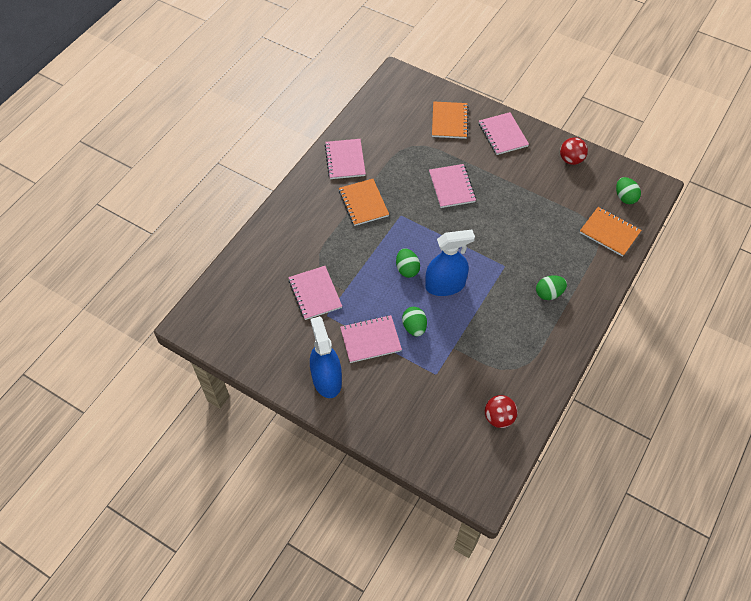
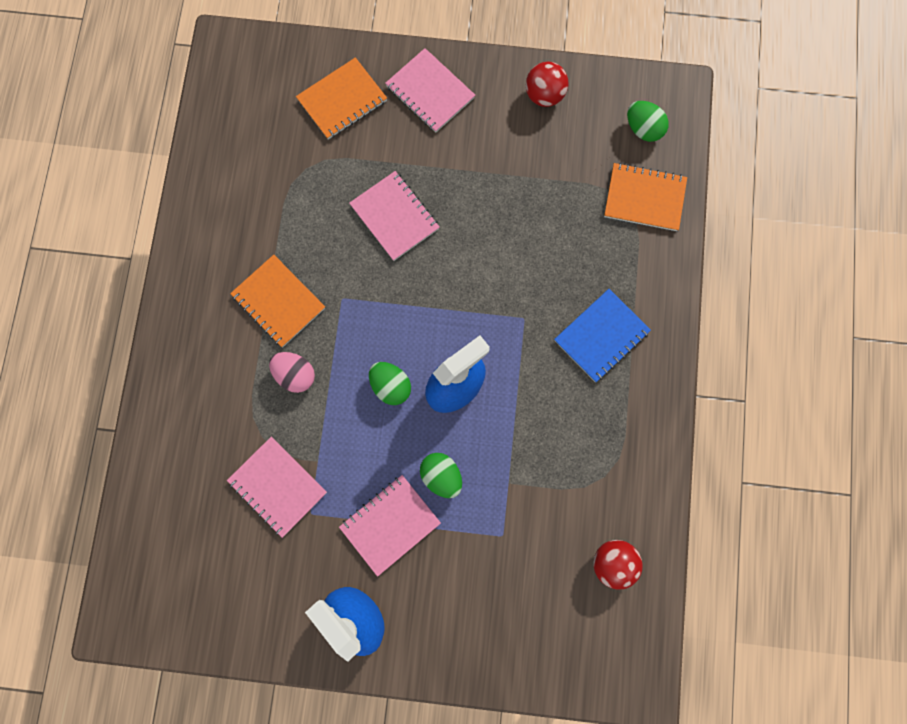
camera: 25 degrees left, 20 degrees up
(345, 160) = (217, 237): pink notebook -> none
(354, 242) = (295, 375): none -> pink egg
(449, 121) = (342, 100): orange notebook -> orange notebook turned 75 degrees clockwise
(549, 293) = (601, 336): green egg -> blue notebook

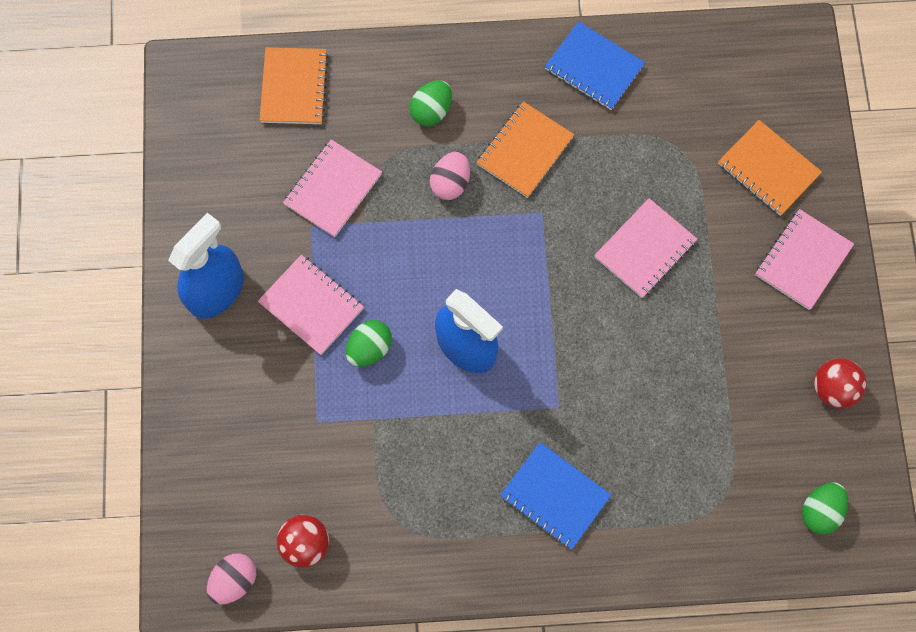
camera: 80 degrees right, 5 degrees down
(210, 225) = (594, 68): none -> blue notebook
(391, 386) = (456, 280): green egg -> green egg (431, 111)
(637, 634) = (234, 580): none -> pink egg
(644, 198) = (732, 523): orange notebook -> orange notebook (294, 87)

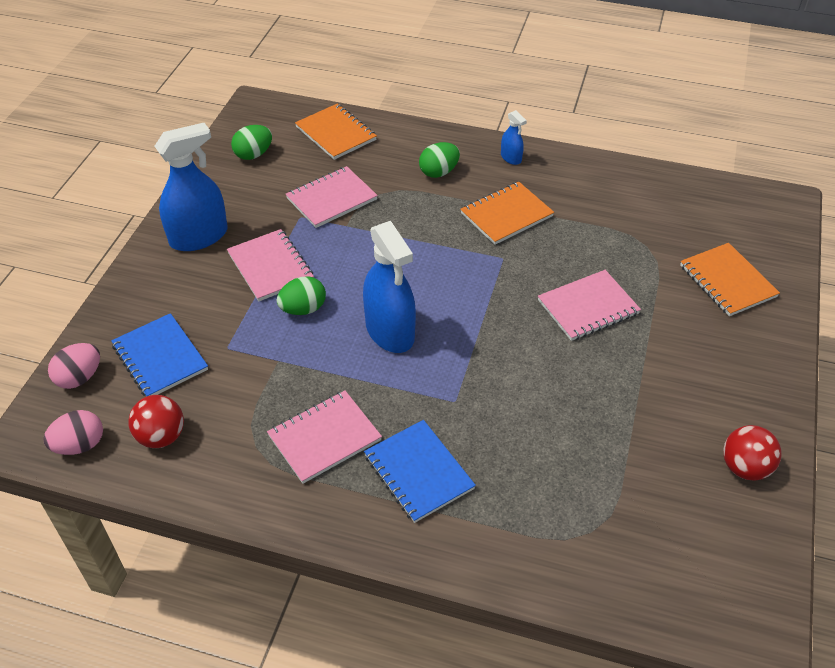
camera: 20 degrees right, 25 degrees down
(294, 87) = (336, 133): orange notebook -> orange notebook turned 60 degrees counterclockwise
(450, 183) = (432, 219): pink egg -> pink egg (79, 378)
(501, 63) = (511, 158): none -> blue spray bottle
(594, 68) = (590, 178): blue notebook -> blue notebook (160, 358)
(802, 260) = (742, 355): pink notebook -> pink notebook (324, 438)
(819, 511) = (699, 574): green egg -> green egg (253, 154)

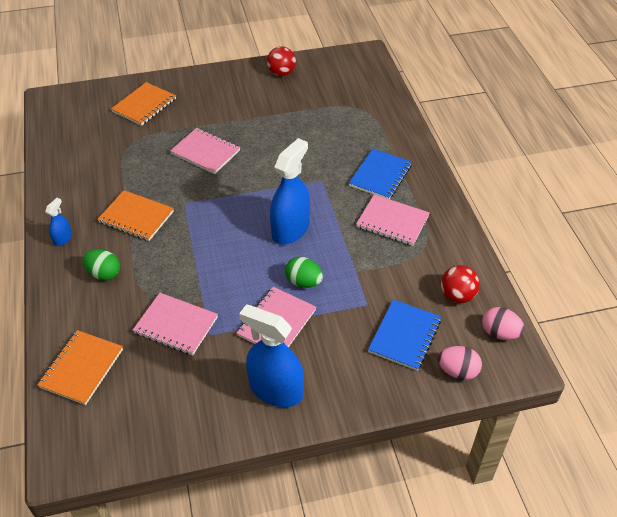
camera: 120 degrees left, 0 degrees up
(253, 154) = (145, 415): green egg -> none

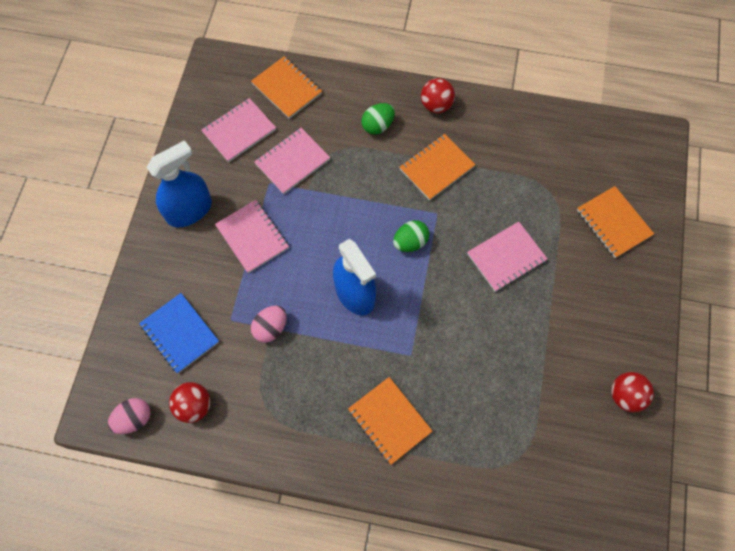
camera: 115 degrees right, 20 degrees up
(63, 239) = (436, 105): blue spray bottle -> red ball
(303, 282) = (284, 277): green egg -> green egg (410, 242)
(380, 176) = (389, 421): blue notebook -> orange notebook
(392, 222) = (316, 396): pink notebook -> pink notebook (239, 131)
(457, 371) = (121, 358): pink egg -> pink egg (271, 328)

